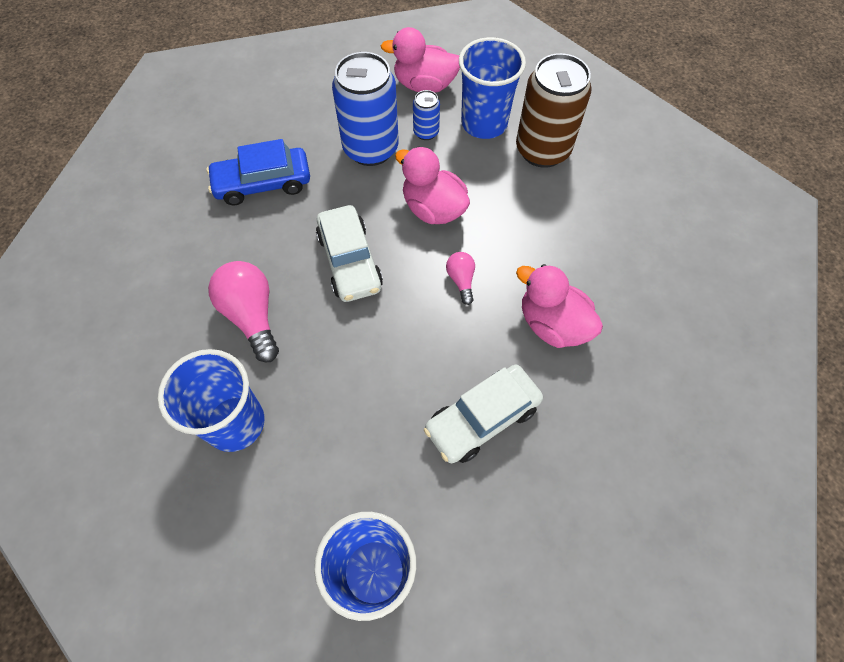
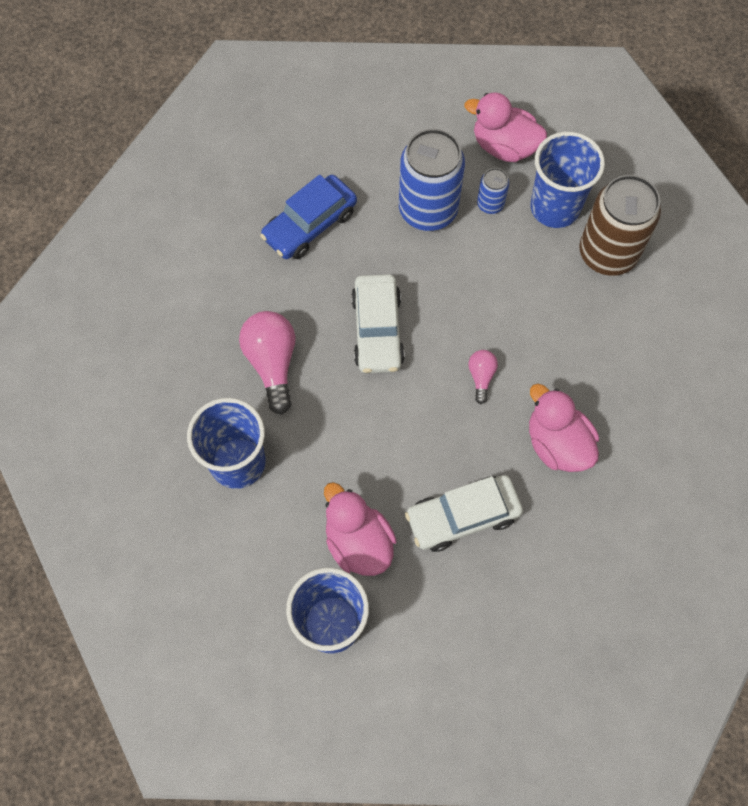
camera: 15 degrees right, 5 degrees up
(263, 183) = (310, 225): blue car -> blue car turned 45 degrees counterclockwise
(433, 209) = (474, 294): pink duck -> pink duck (358, 542)

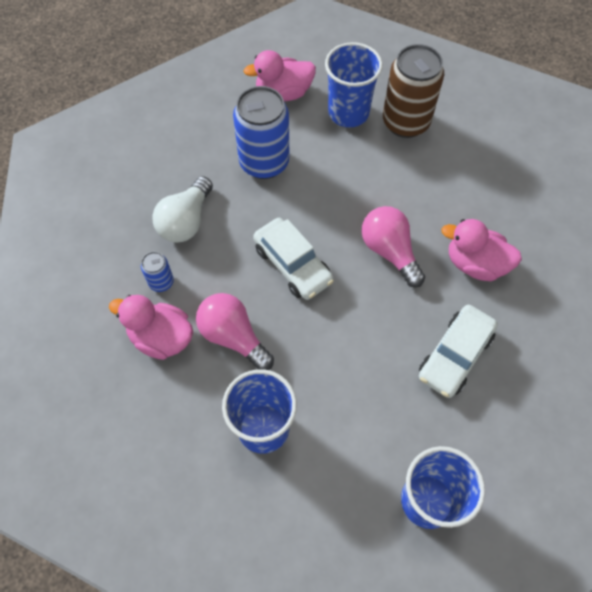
camera: 35 degrees left, 5 degrees down
(310, 225) = (186, 221): blue car -> white light bulb
(358, 542) = (398, 425): pink duck -> pink duck (161, 338)
(481, 377) = (389, 251): pink light bulb -> pink light bulb, size x1.90
(490, 204) = (304, 135): blue can -> blue can (161, 282)

